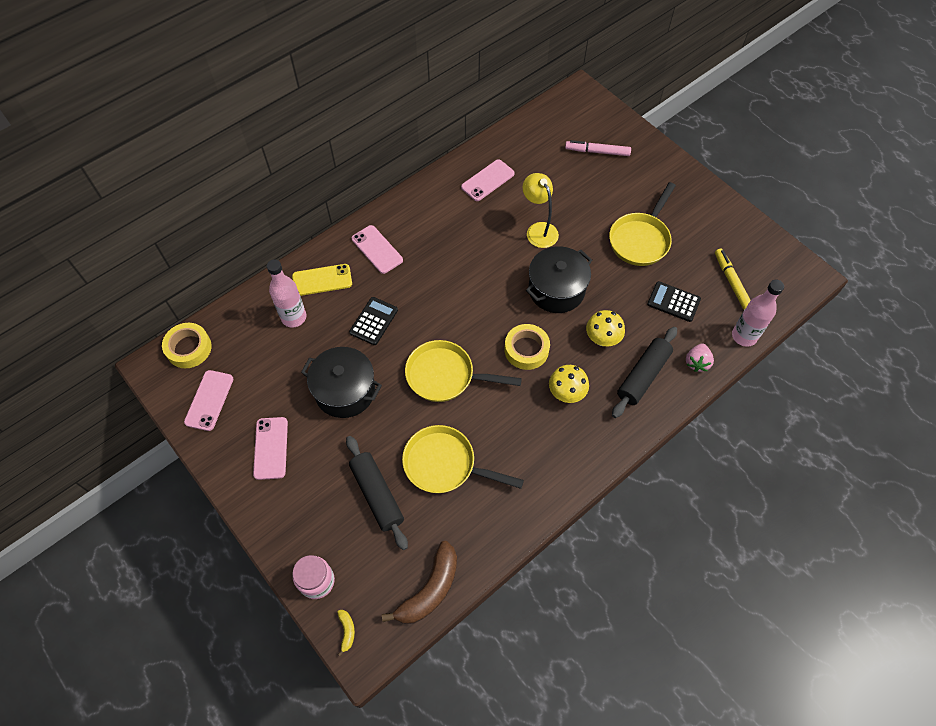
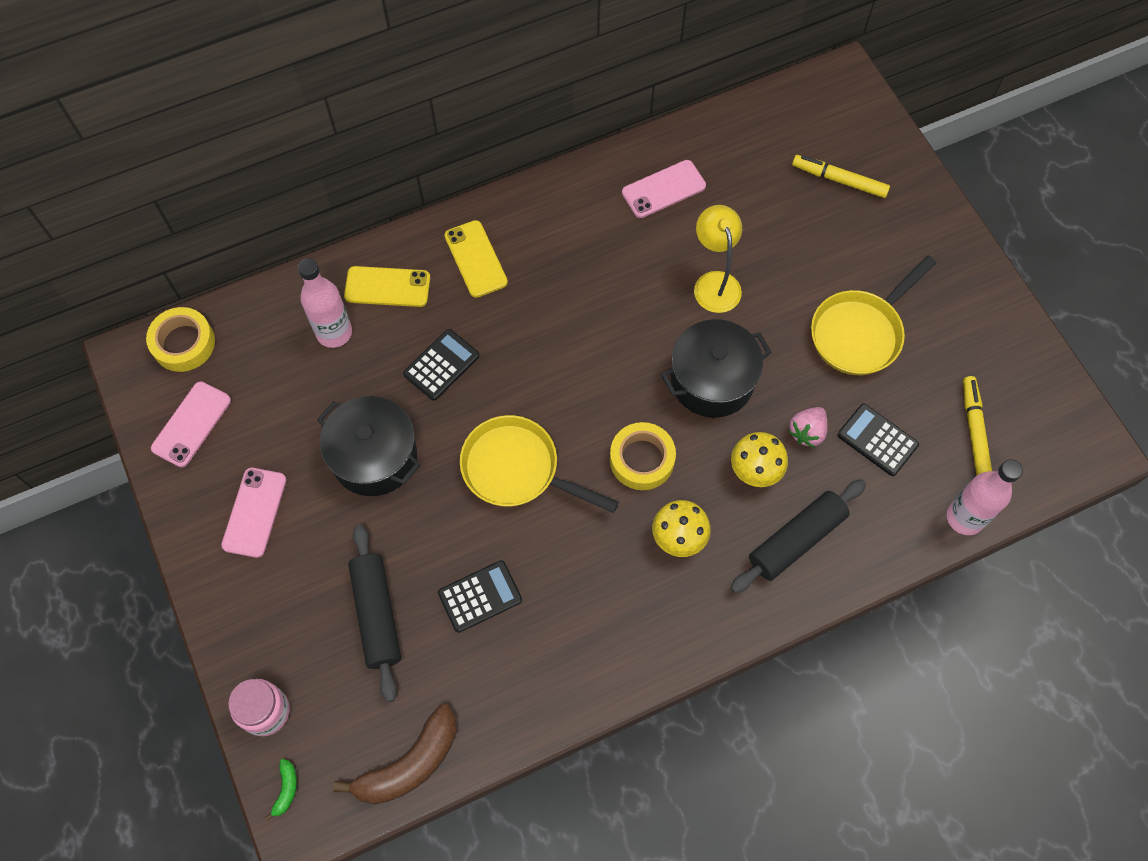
camera: 15 degrees right, 5 degrees up
(347, 631) = (286, 789): yellow banana -> green banana
(377, 249) = (476, 259): pink phone -> yellow phone
(445, 464) = (480, 596): yellow pan -> black calculator
(597, 152) = (839, 180): pink marker -> yellow marker
(697, 362) = (881, 540): pink strawberry -> pink strawberry (807, 432)

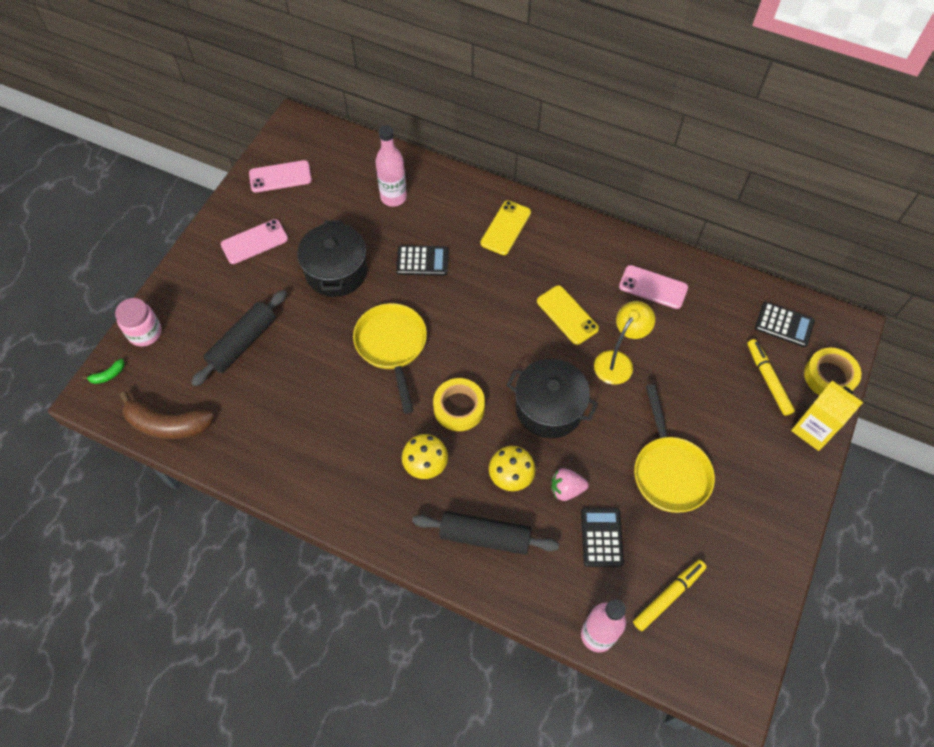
camera: 50 degrees right, 5 degrees down
(183, 343) = (323, 138): yellow tape -> yellow tape (829, 376)
(387, 287) = (445, 200): yellow phone -> yellow phone (567, 315)
(480, 596) = (296, 386): black calculator -> black calculator (784, 325)
(860, 332) = (669, 471): yellow pan -> yellow pan turned 105 degrees counterclockwise
(915, 188) = (813, 430): none -> yellow carton

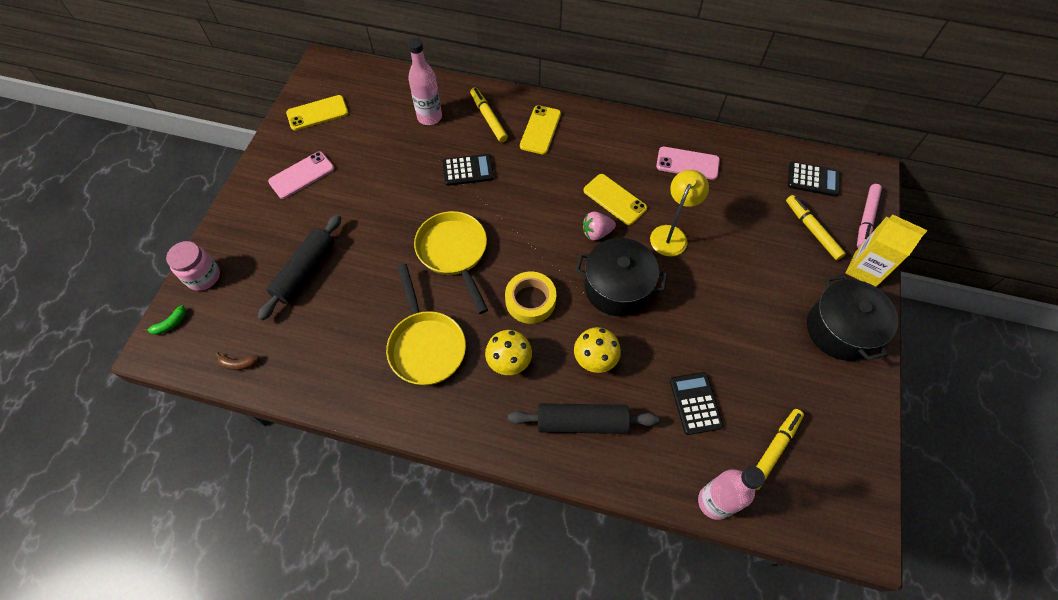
camera: 10 degrees left, 0 degrees up
(167, 424) = (239, 364): brown banana -> brown banana, size x0.44
(280, 177) = (317, 113): pink phone -> yellow phone
(336, 271) = (386, 191): black pot -> black pot (840, 330)
(454, 207) = (488, 118): none -> yellow marker
(566, 489) = (651, 362): pink strawberry -> pink strawberry (596, 233)
(669, 471) = (744, 329): yellow pan -> yellow pan (426, 345)
(829, 376) = (866, 219): yellow tape -> pink marker

